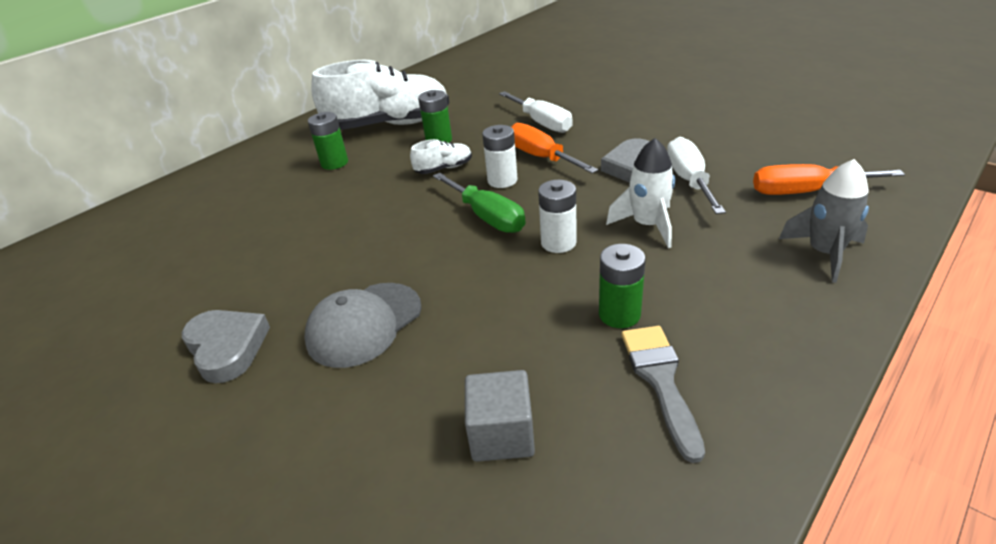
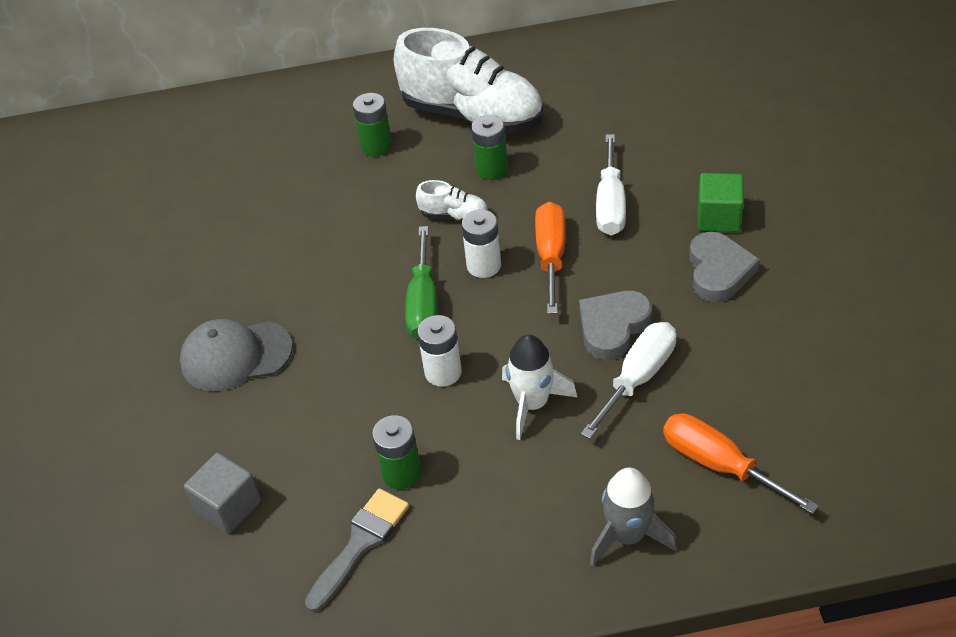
camera: 40 degrees right, 10 degrees up
(227, 348) = (142, 316): grey heart -> grey heart (718, 271)
(613, 103) = (718, 217): none -> green cube

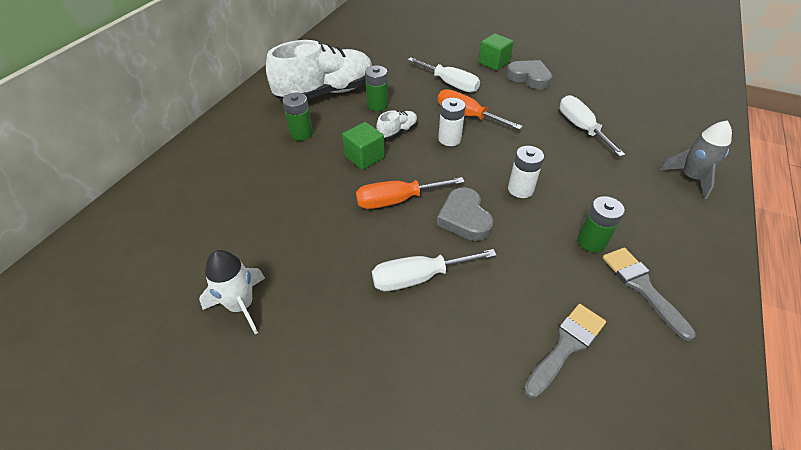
camera: 60 degrees left, 0 degrees up
(228, 506) = (566, 346): grey cube -> grey brush
(235, 356) = (418, 277): grey cap -> white screwdriver
(382, 216) = (364, 157): none -> green cube
(423, 304) = (457, 173): green screwdriver -> none
(532, 404) = (573, 168): white rocket -> white rocket (241, 305)
(612, 327) = (538, 120): grey heart -> grey heart (464, 218)
(719, 465) = (657, 131): orange screwdriver -> orange screwdriver (397, 200)

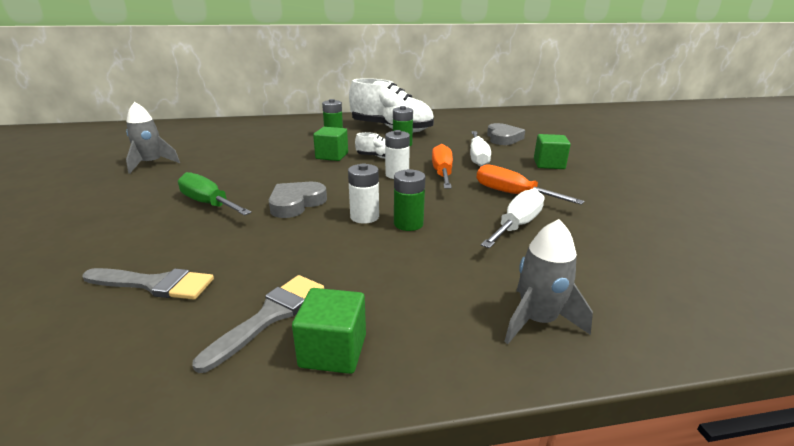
camera: 55 degrees right, 20 degrees down
(241, 305) = (151, 164): white rocket -> grey rocket
(397, 200) = (292, 176): orange screwdriver -> orange screwdriver (512, 194)
(418, 277) = (209, 203): white screwdriver -> green screwdriver
(529, 77) = (558, 183): grey heart -> grey heart (503, 138)
(591, 241) = (321, 269): green battery -> green battery (408, 224)
(690, 269) = (333, 351): none -> green cube

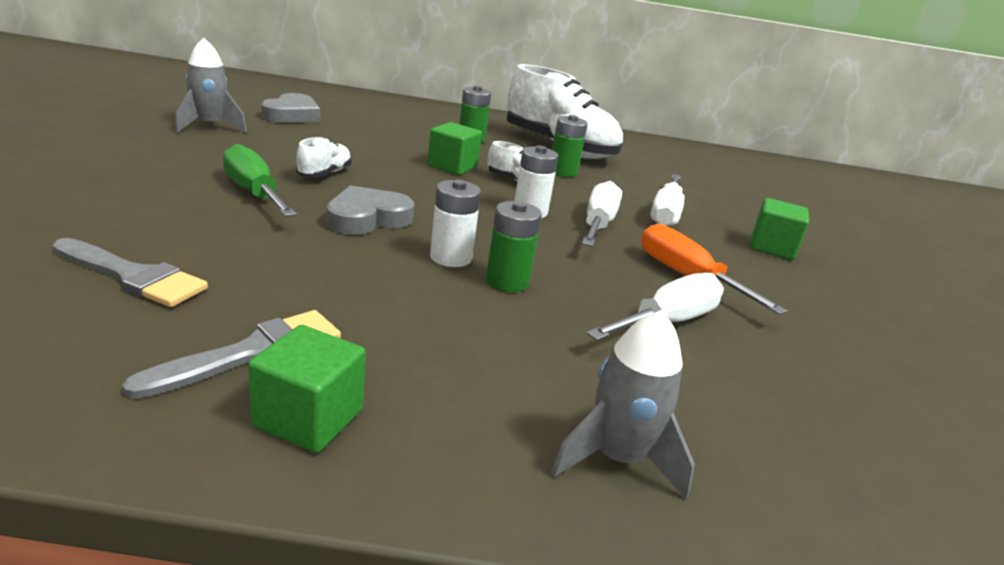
camera: 10 degrees right, 0 degrees up
(250, 179) = (324, 174): none -> white shoe
(442, 173) = (598, 224): orange screwdriver -> white screwdriver
(503, 138) = (722, 195): grey heart -> grey heart (292, 115)

